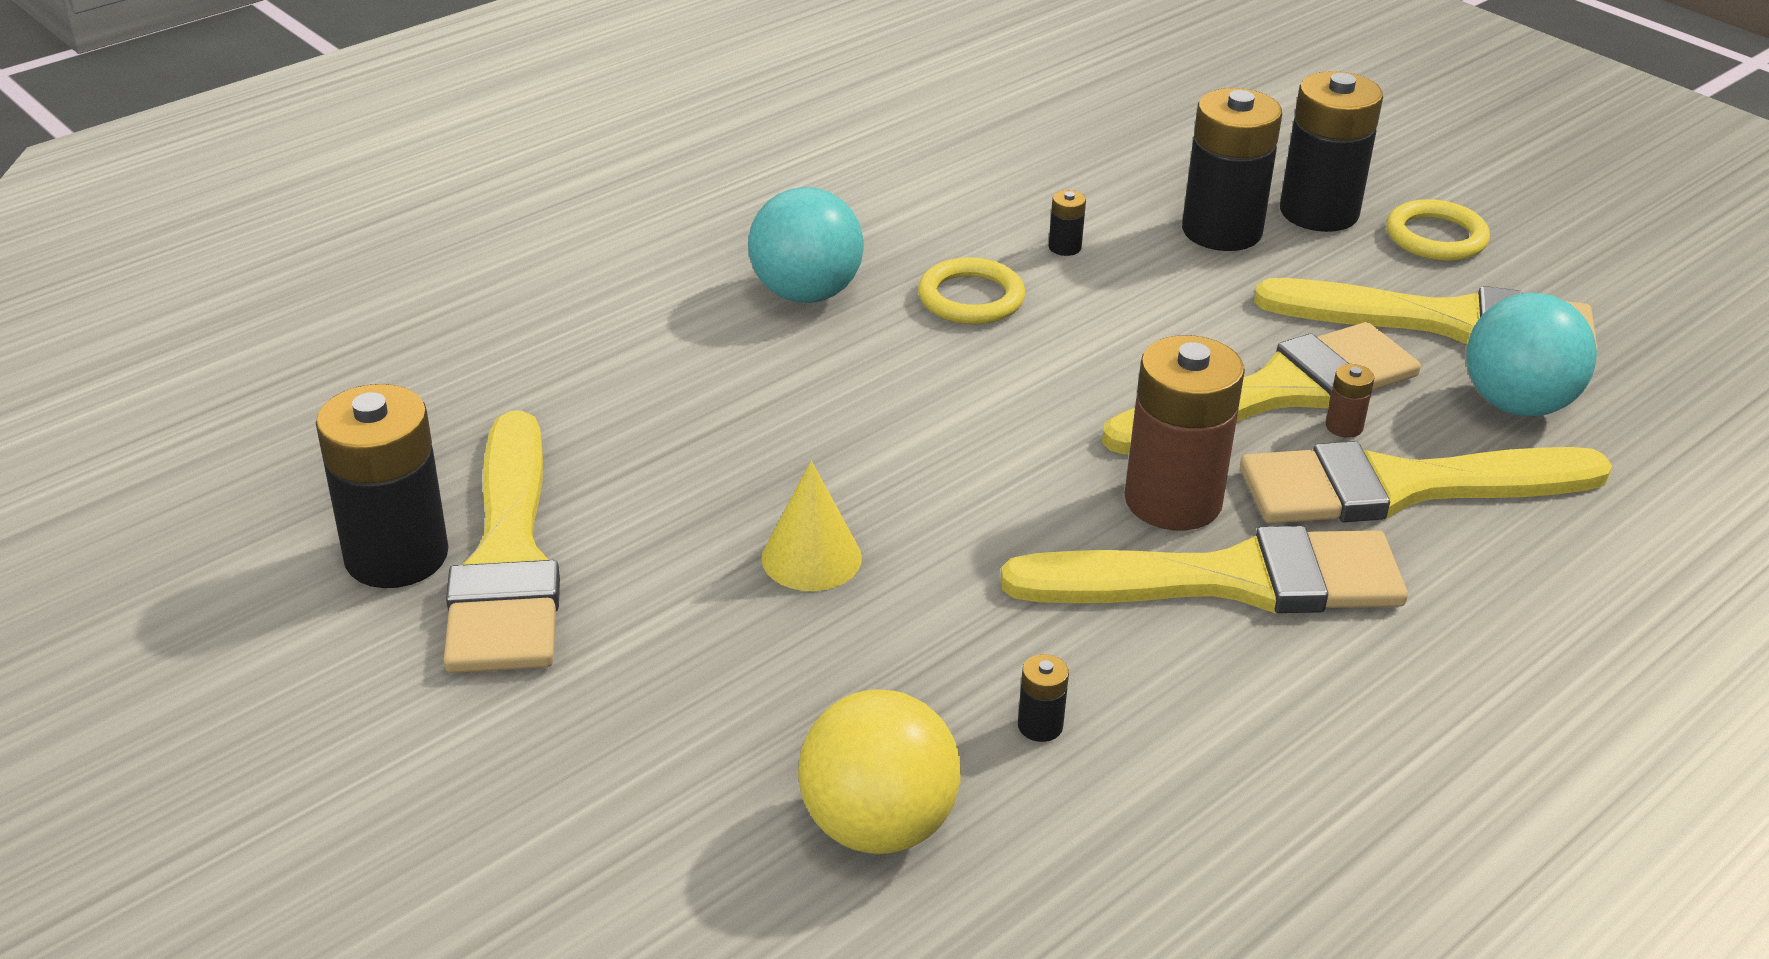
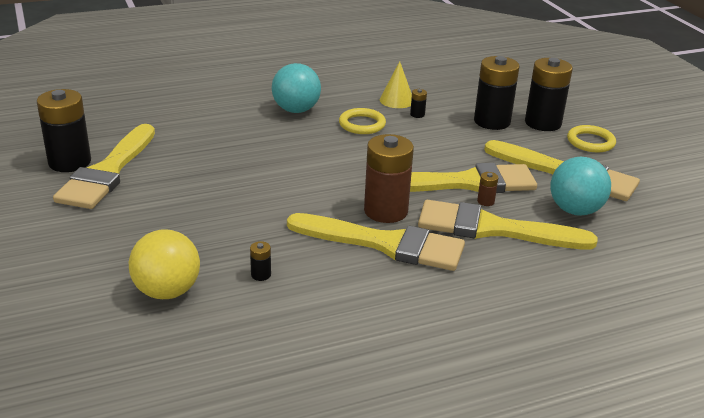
camera: 20 degrees right, 5 degrees down
(811, 557) = (220, 197): yellow cone -> yellow cone (396, 100)

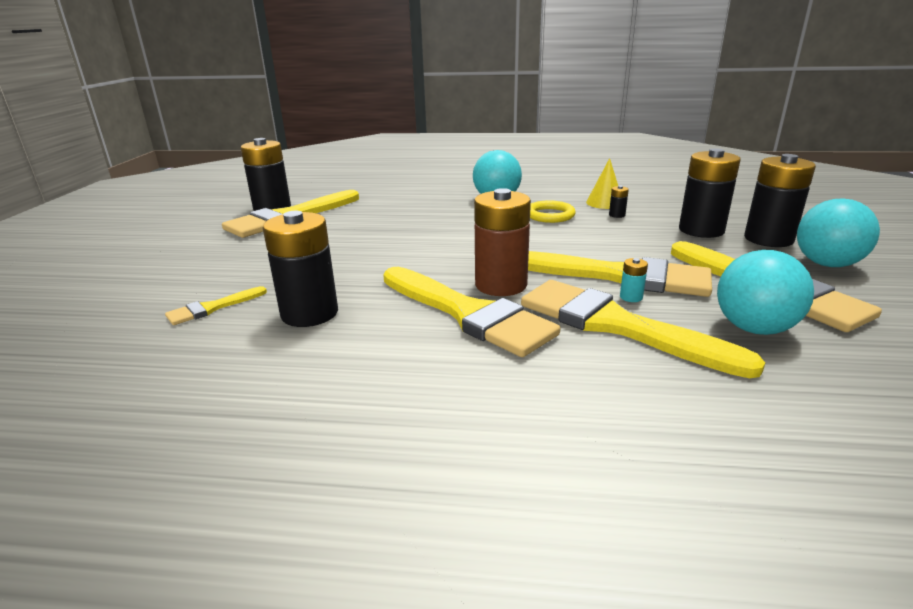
camera: 30 degrees right, 5 degrees down
(167, 291) = (212, 308): yellow ball -> yellow brush
(261, 275) = (309, 313): black battery -> black battery, size x2.48
(485, 201) = (631, 297): brown battery -> turquoise battery
(590, 142) = (826, 264): yellow ring -> turquoise ball

